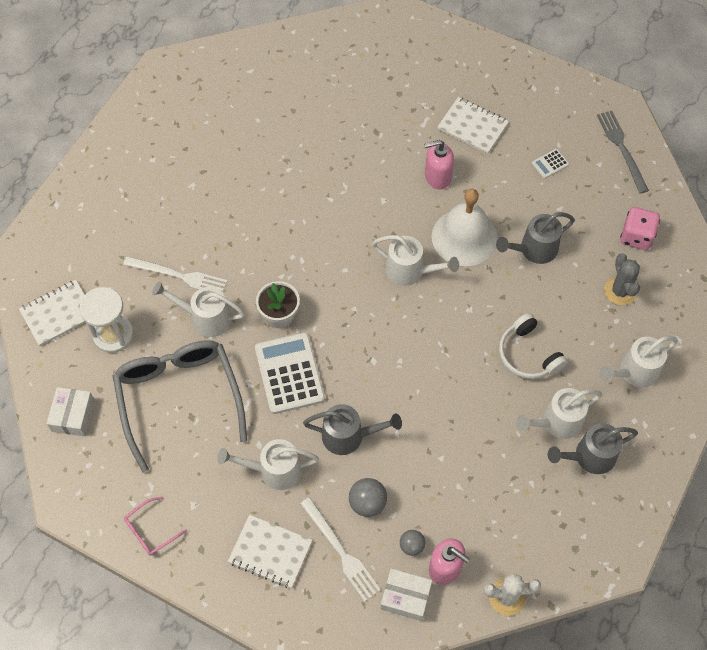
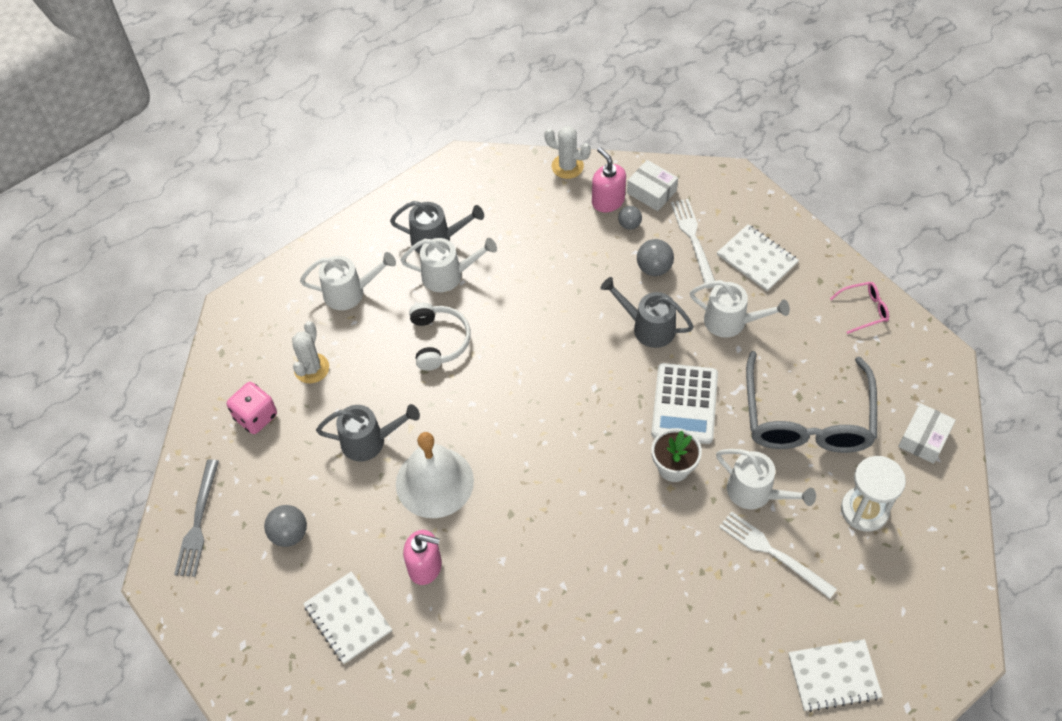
camera: 155 degrees left, 5 degrees down
(58, 314) = (924, 557): white notebook -> white notebook (834, 676)
(411, 271) = (512, 465): white watering can -> none
(550, 164) = (289, 534): white calculator -> grey ball
(620, 291) = (311, 368): grey cactus -> white cactus

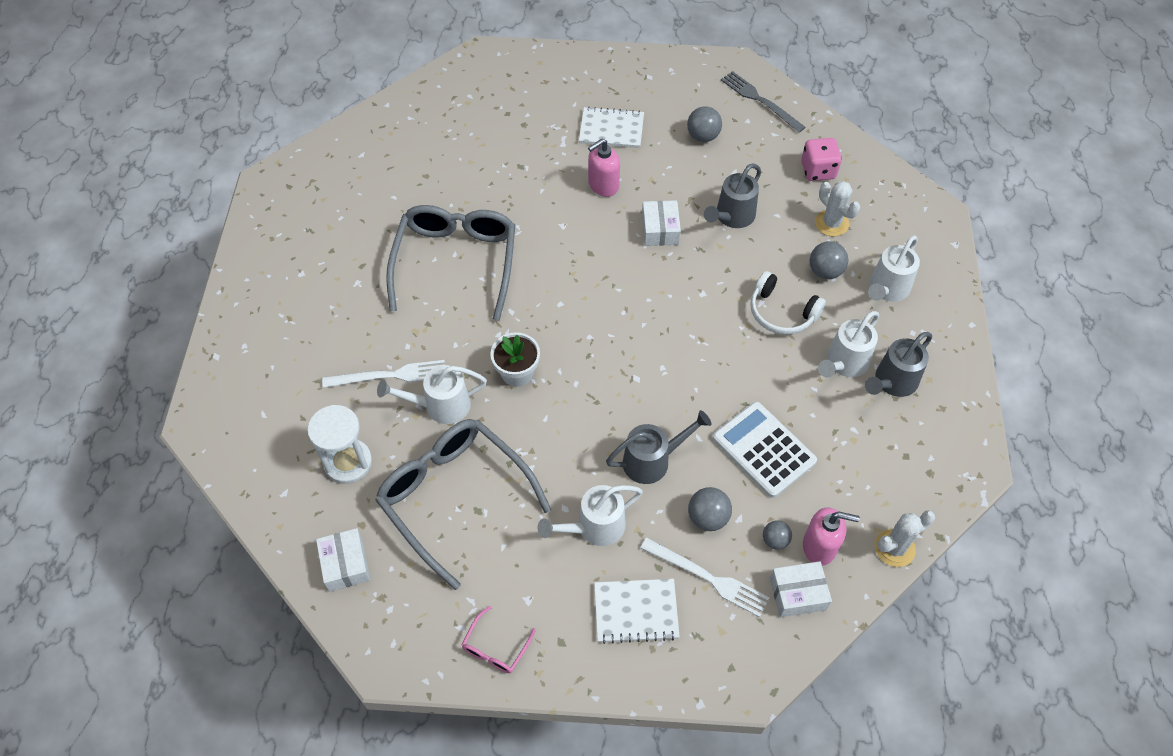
camera: 130 degrees right, 0 degrees up
(369, 340) = (825, 271): none -> grey ball
(434, 482) = (660, 230): white bell -> white box
(625, 608) = (456, 263): none -> grey glasses
(684, 404) = (558, 424): white calculator -> white calculator (764, 449)
(834, 676) = (281, 335): white notebook -> none

